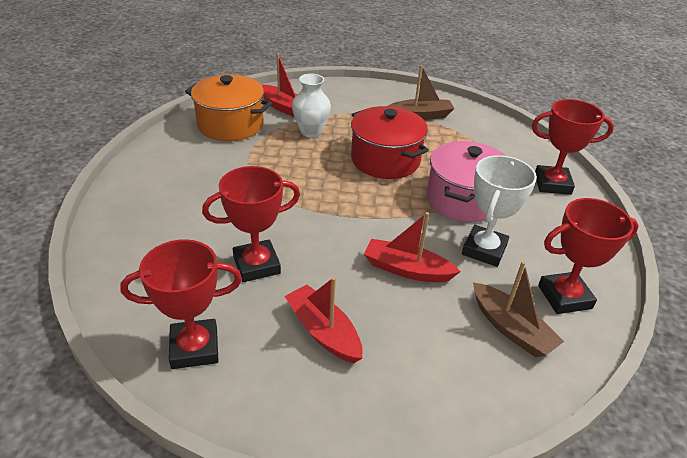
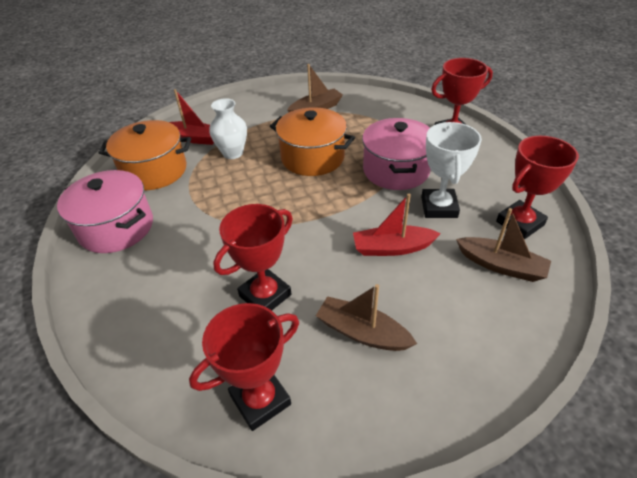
camera: 20 degrees left, 5 degrees up
(168, 162) = (116, 228): none -> pink pot
(323, 331) = (362, 332): red boat -> brown boat
(385, 160) = (312, 157): red pot -> orange pot

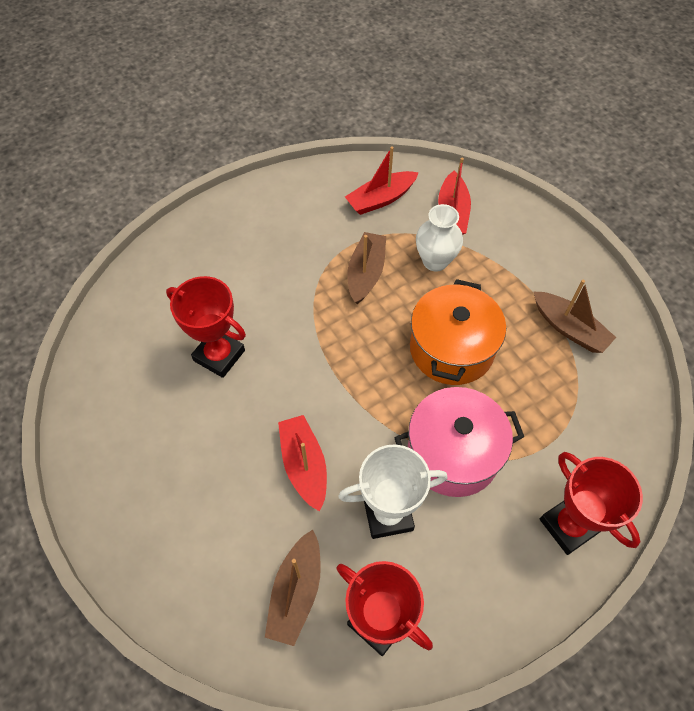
camera: 75 degrees right, 15 degrees up
(116, 228) = (286, 204): pink pot -> none
(154, 171) = (381, 199): orange pot -> red boat
(260, 400) = (110, 381): red trophy -> none
(362, 332) = (185, 450): brown boat -> brown boat (366, 273)

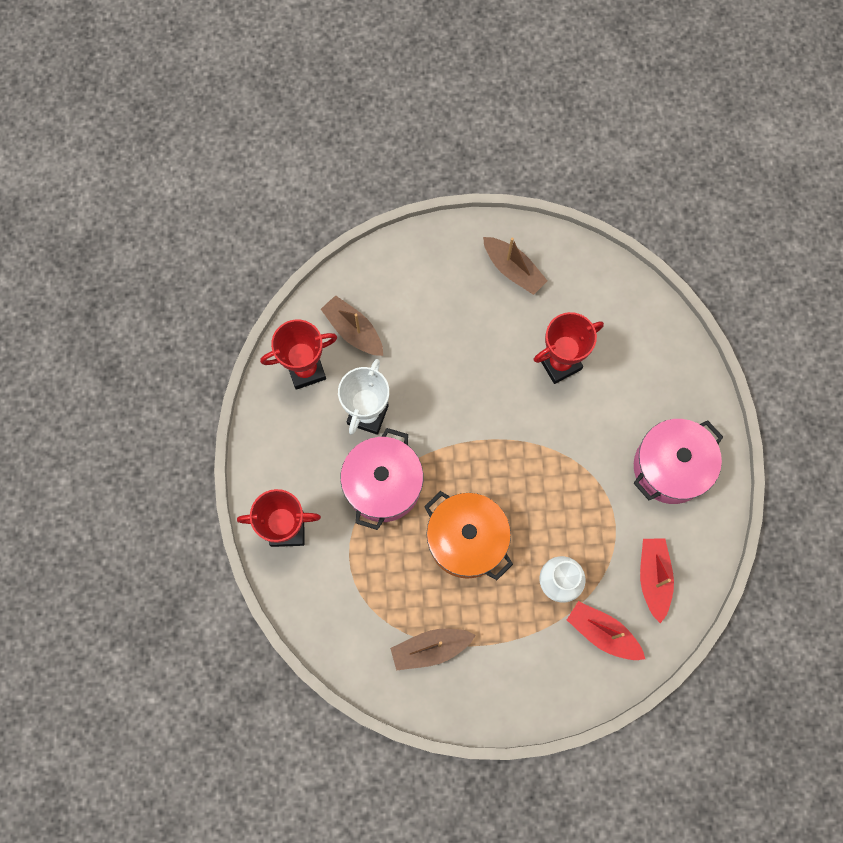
camera: 120 degrees right, 15 degrees up
(274, 226) = (670, 467): none -> pink pot
(304, 465) = (435, 379): red boat -> none
(366, 273) = (577, 516): brown boat -> brown boat (513, 270)

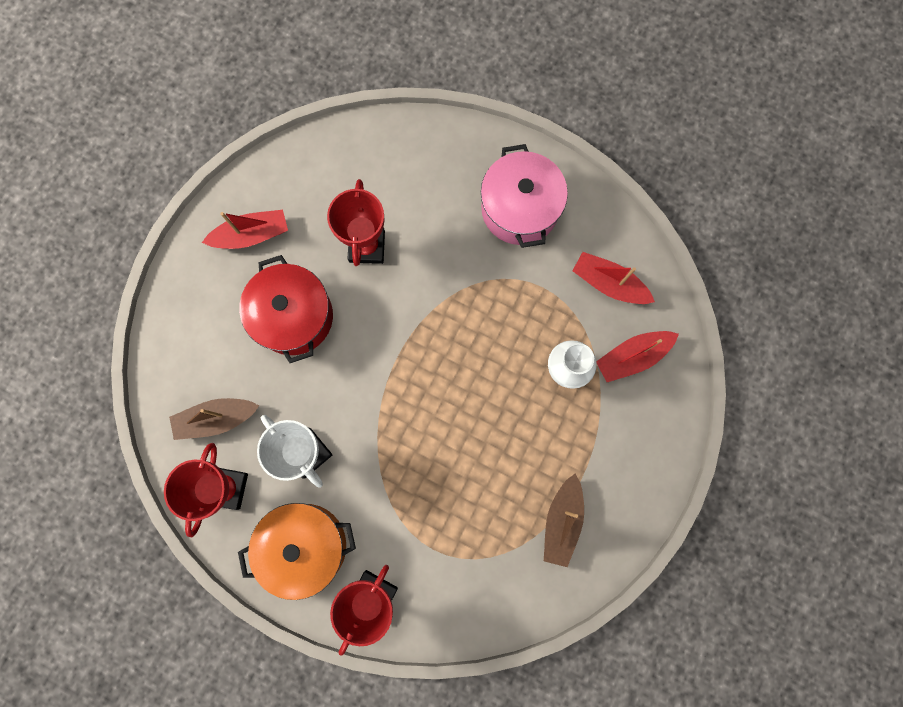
camera: 60 degrees left, 5 degrees up
(383, 485) = (384, 477): pink pot -> none
(466, 540) = (481, 429): orange pot -> orange pot (305, 546)
(468, 340) = (294, 316): none -> red pot
(513, 270) = (251, 235): brown boat -> red boat

